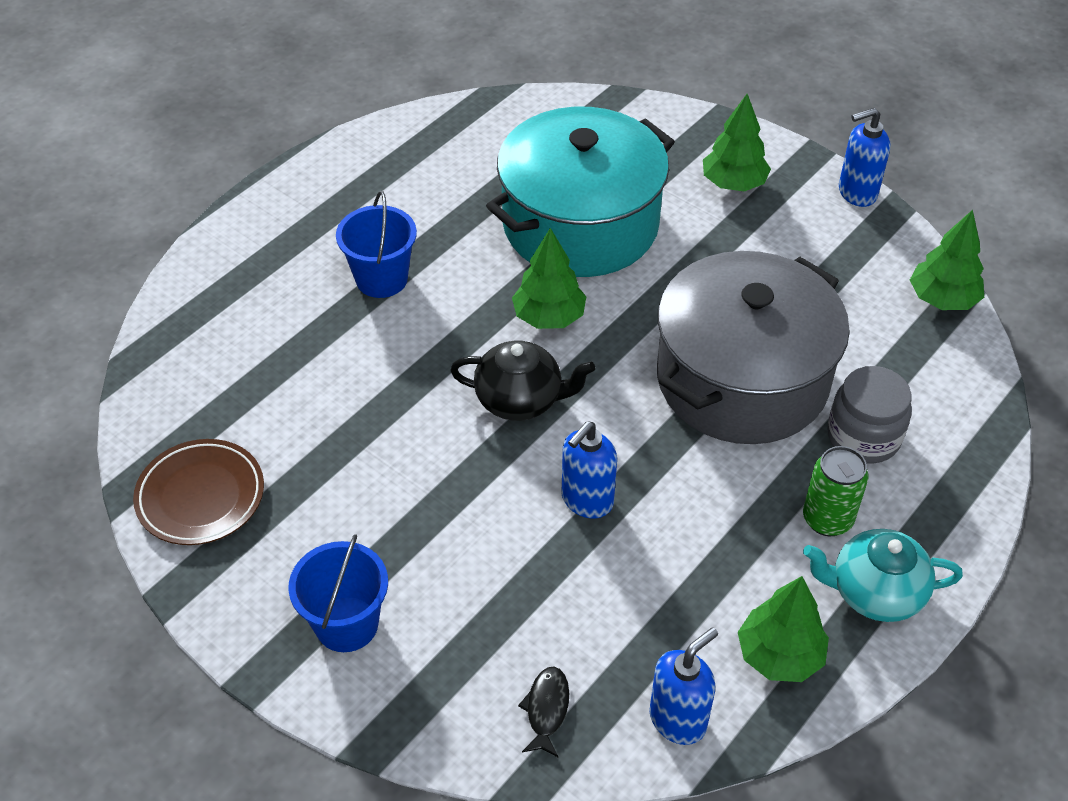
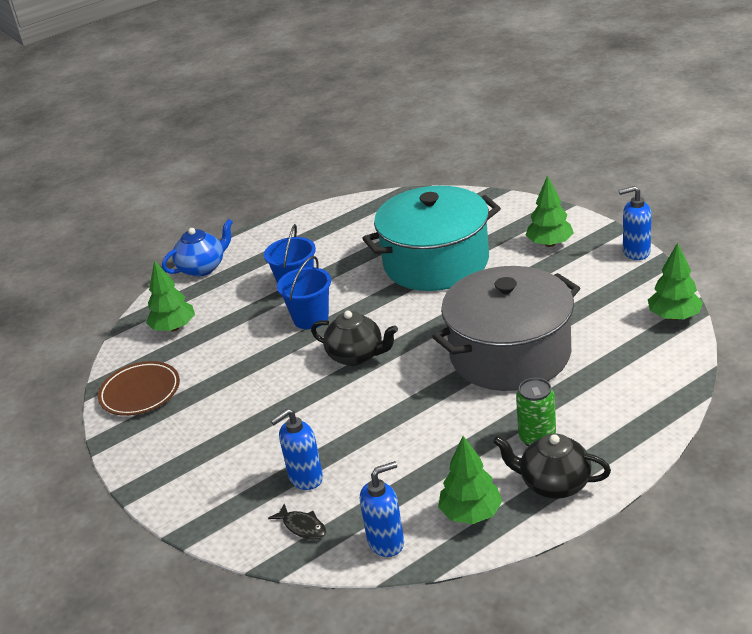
camera: 20 degrees right, 15 degrees down
(216, 253) = (203, 268): none -> blue teapot
(347, 624) = (198, 467): blue bucket -> blue bucket (311, 318)
(546, 709) = (302, 527): black fish -> black fish turned 105 degrees clockwise
(549, 317) = (394, 312): green tree -> green tree (174, 328)
(586, 500) = (377, 414): blue soap dispenser -> blue soap dispenser (305, 478)
(863, 437) = (583, 392): grey jar -> none
(874, 593) = (554, 484): turquoise teapot -> black teapot

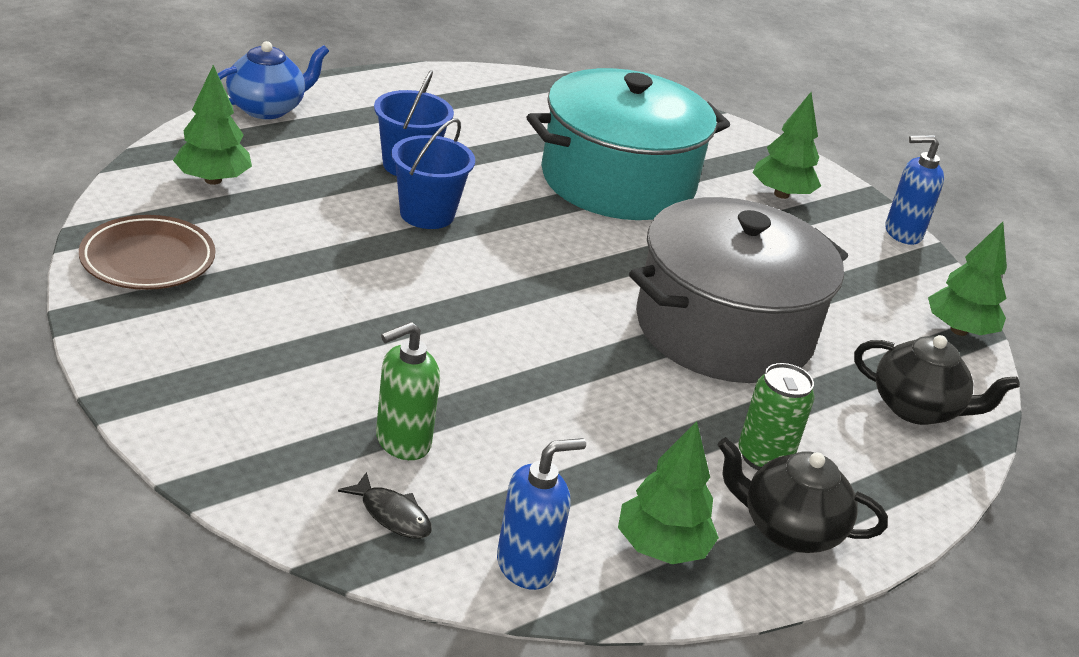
camera: 10 degrees left, 0 degrees up
(305, 478) = (402, 442): blue soap dispenser -> green soap dispenser
(356, 356) = (493, 281): black teapot -> black teapot (916, 408)

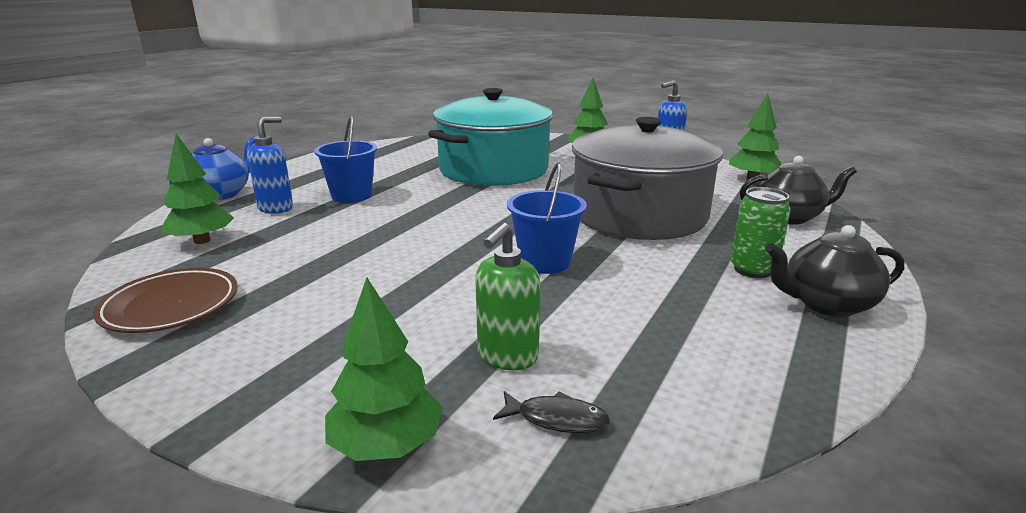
camera: 20 degrees left, 10 degrees down
(427, 214) = (388, 215): blue bucket -> blue bucket (545, 262)
(526, 566) = (706, 410): blue soap dispenser -> blue soap dispenser (276, 208)
(661, 548) = (775, 351): green tree -> green tree (387, 445)

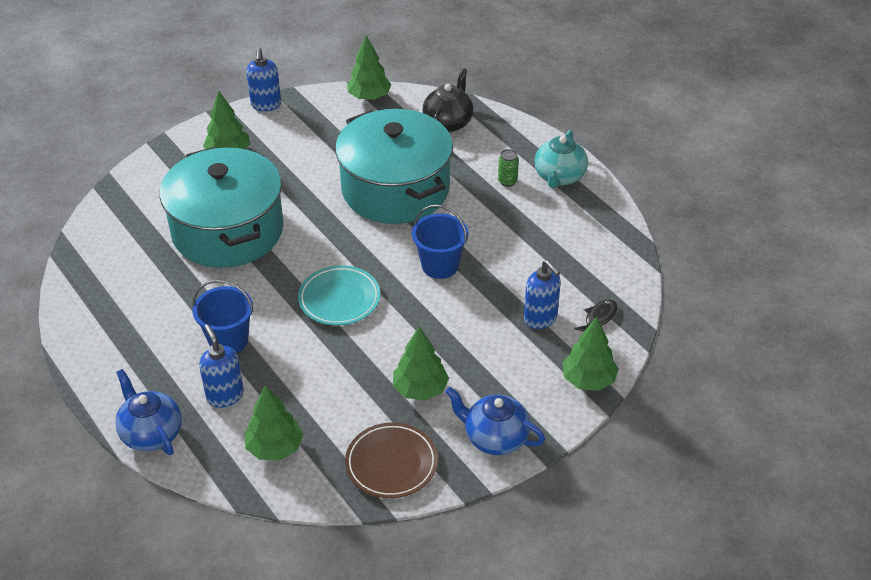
camera: 65 degrees left, 20 degrees up
(221, 374) = (495, 438): none -> blue teapot
(313, 296) = (420, 389): none -> green tree
(441, 225) = (339, 299): none -> turquoise plate
(507, 357) = (540, 319): green soap dispenser -> blue soap dispenser
(639, 215) = (395, 189): grey pot -> turquoise pot
(752, 270) = (507, 181): green can -> green can, size x0.66
(826, 304) = (559, 177): black teapot -> turquoise teapot

